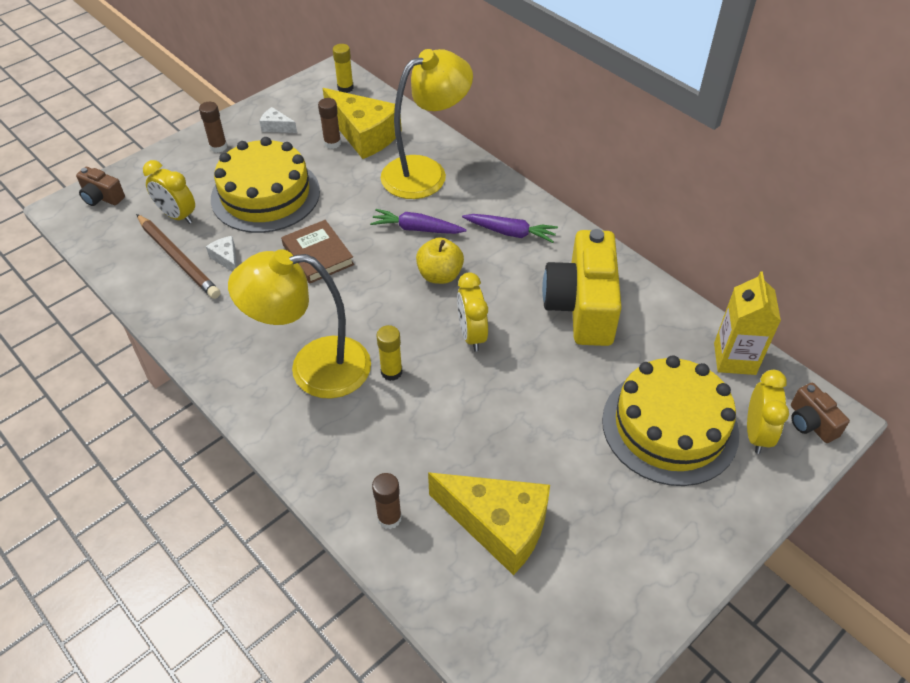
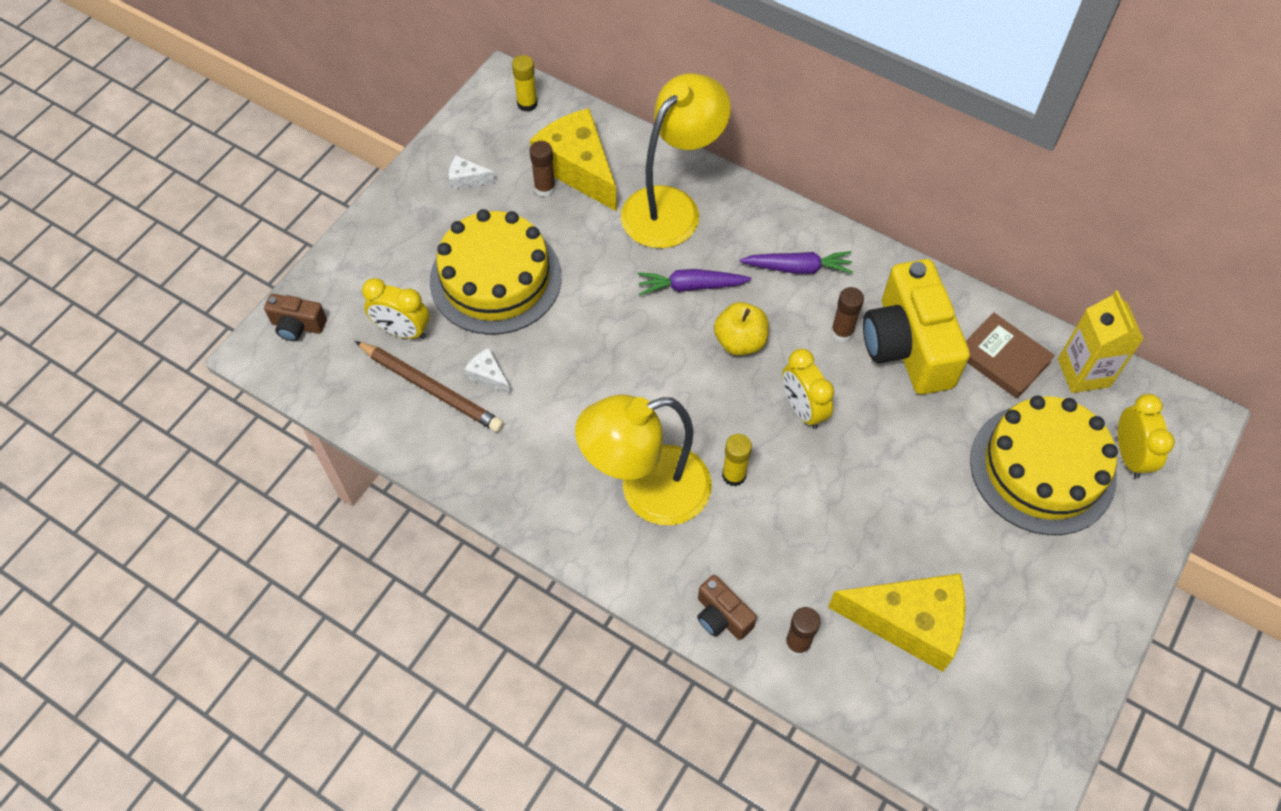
camera: 15 degrees left, 10 degrees up
(218, 147) = (408, 223): brown glue stick -> brown glue stick (842, 332)
(318, 255) = (592, 346): brown book -> brown book (1003, 358)
(364, 135) = (578, 168): yellow cheese -> yellow cheese turned 150 degrees counterclockwise
(810, 423) = (1178, 430): brown camera -> brown camera (722, 616)

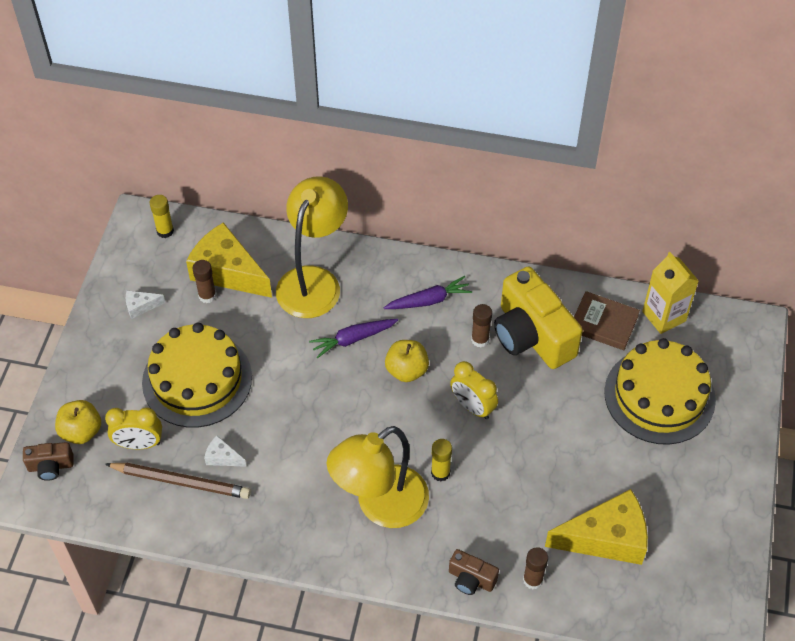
camera: 20 degrees left, 5 degrees down
(346, 297) = (81, 431): none -> yellow apple
(1129, 455) = (716, 367): yellow clock -> none

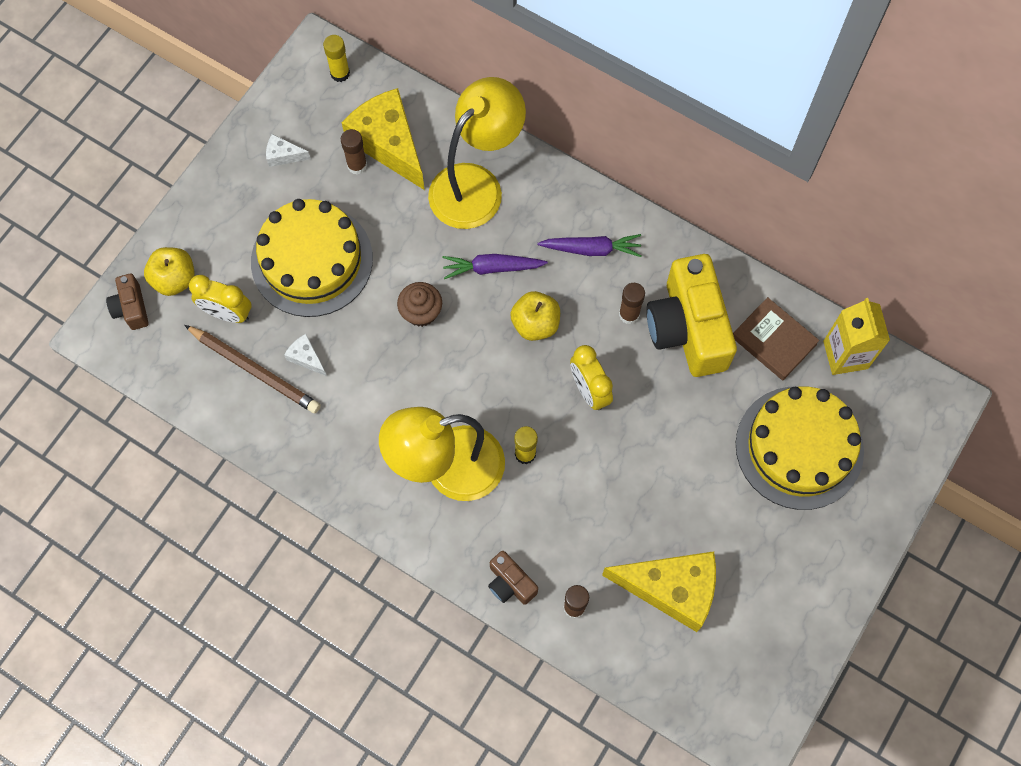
camera: 20 degrees right, 15 degrees up
(51, 466) = (131, 308): brown camera -> brown camera turned 60 degrees clockwise
(307, 391) = (421, 312): none -> brown cupcake

